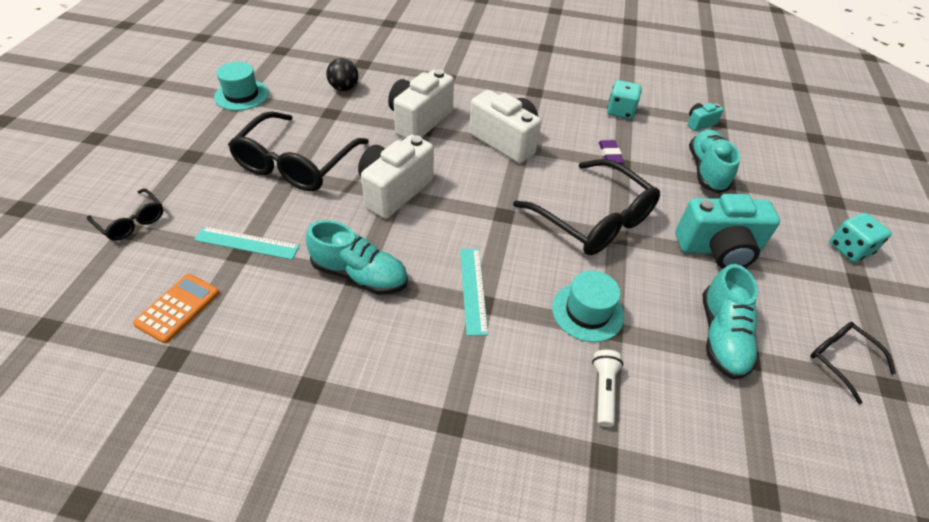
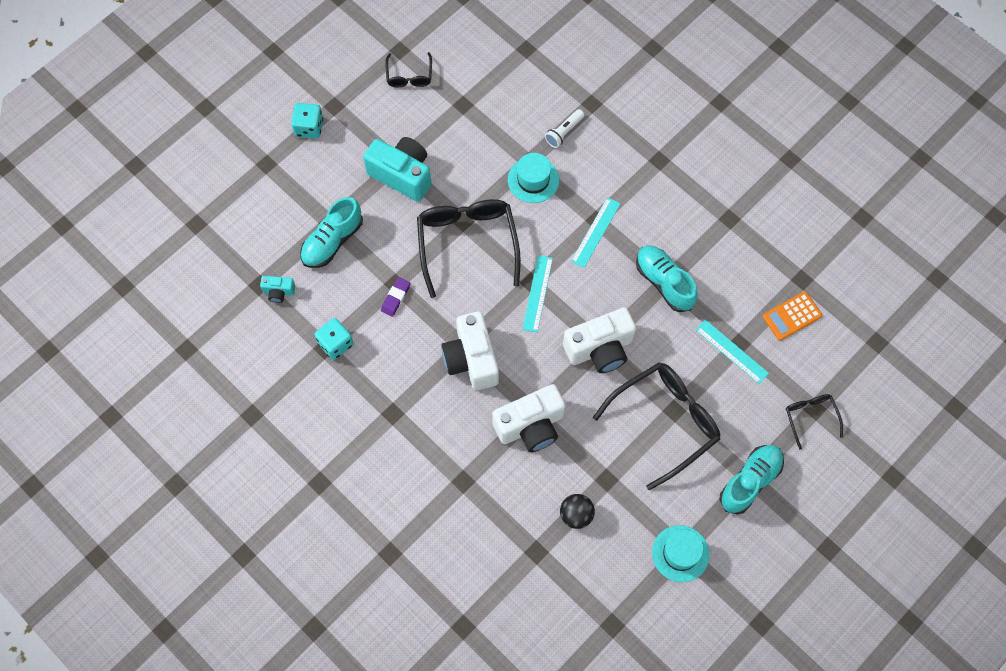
camera: 145 degrees left, 20 degrees up
(489, 208) = (537, 293): none -> turquoise ruler
(722, 336) = (465, 123): turquoise shoe -> turquoise shoe (750, 481)

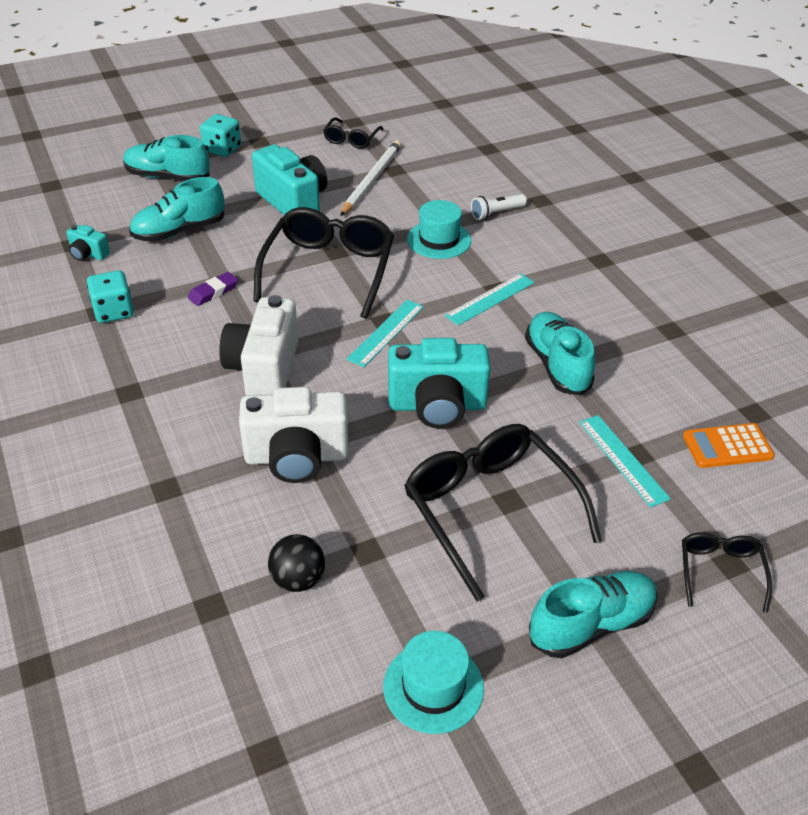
camera: 20 degrees right, 25 degrees down
(284, 179) = (167, 177): none -> turquoise shoe
(450, 124) = (372, 180): none -> white pencil
(600, 349) = (437, 406): white camera -> turquoise camera
(665, 422) = (489, 509): black glasses -> black glasses turned 105 degrees counterclockwise

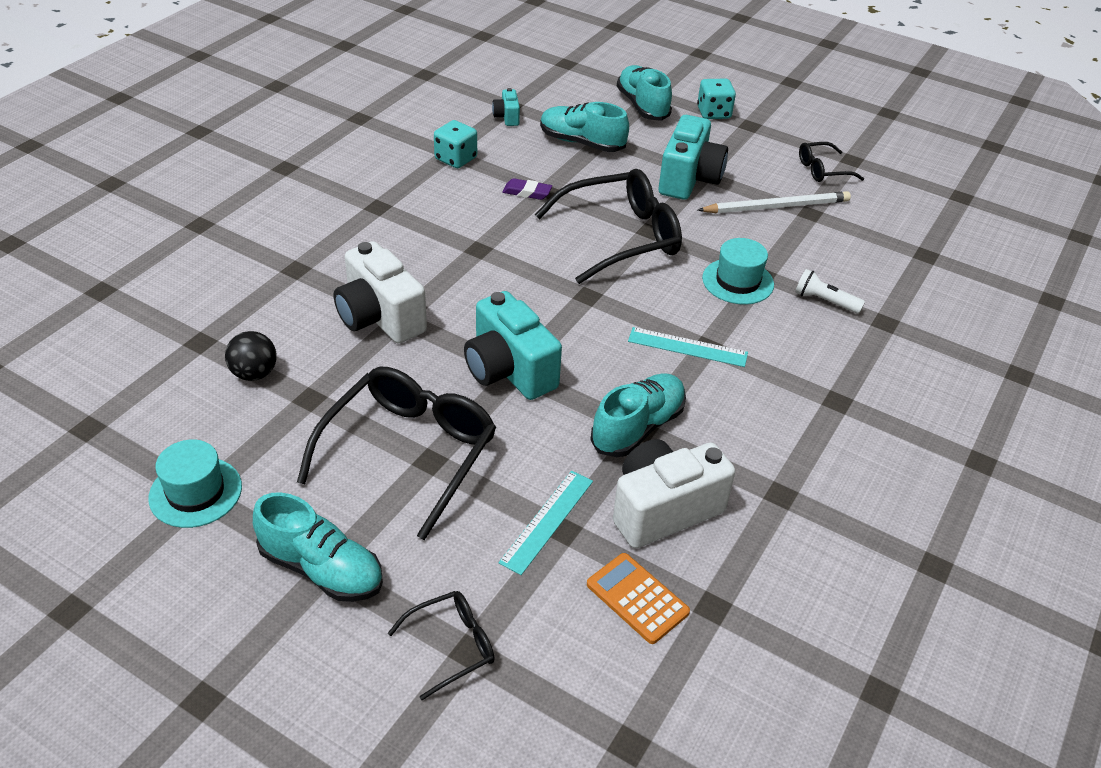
camera: 55 degrees right, 0 degrees up
(264, 369) = (462, 258): white camera -> white camera (663, 510)
(386, 332) = (573, 303): turquoise ruler -> none

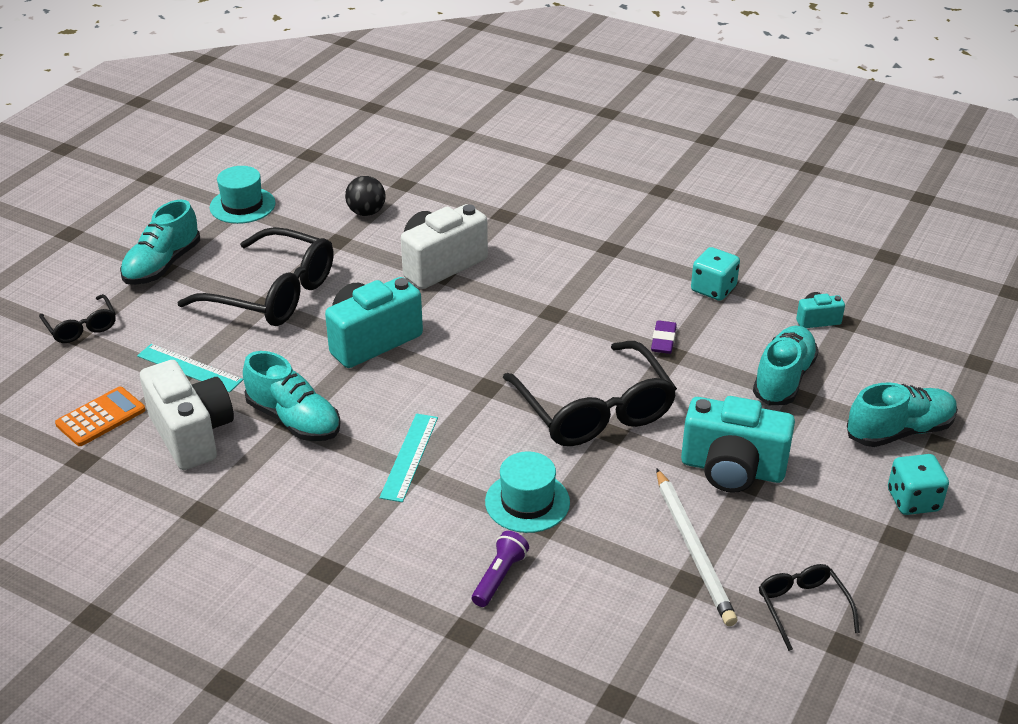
camera: 90 degrees right, 5 degrees down
(824, 301) = (499, 577): white flashlight -> purple flashlight

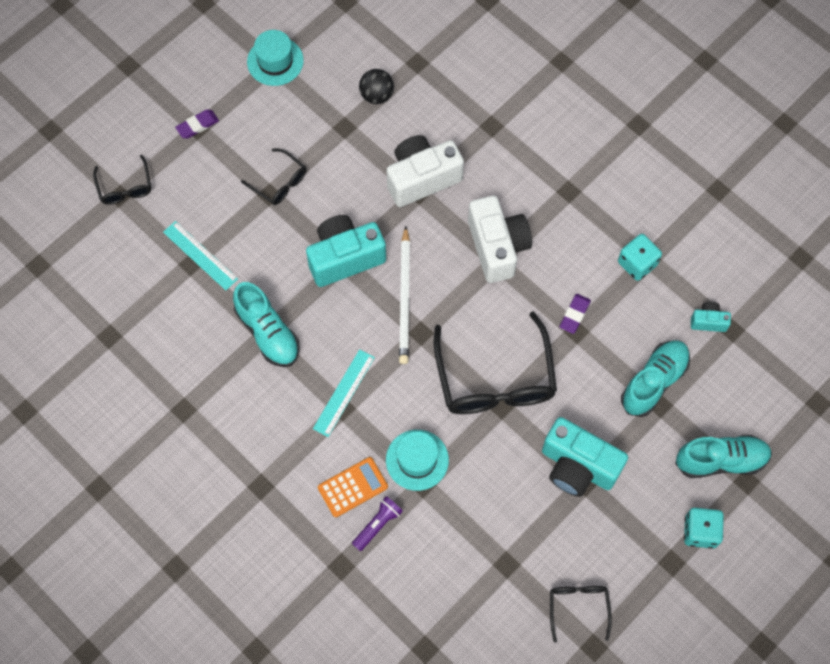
camera: 15 degrees right, 30 degrees up
(101, 417) = (127, 294): orange calculator -> orange calculator (352, 487)
(162, 265) = (197, 125): turquoise shoe -> purple eraser
(191, 434) = (190, 328): white camera -> white camera (497, 247)
(273, 293) = (279, 182): black glasses -> black glasses, size x0.50
(693, 549) = (521, 535): white pencil -> white pencil (404, 298)

